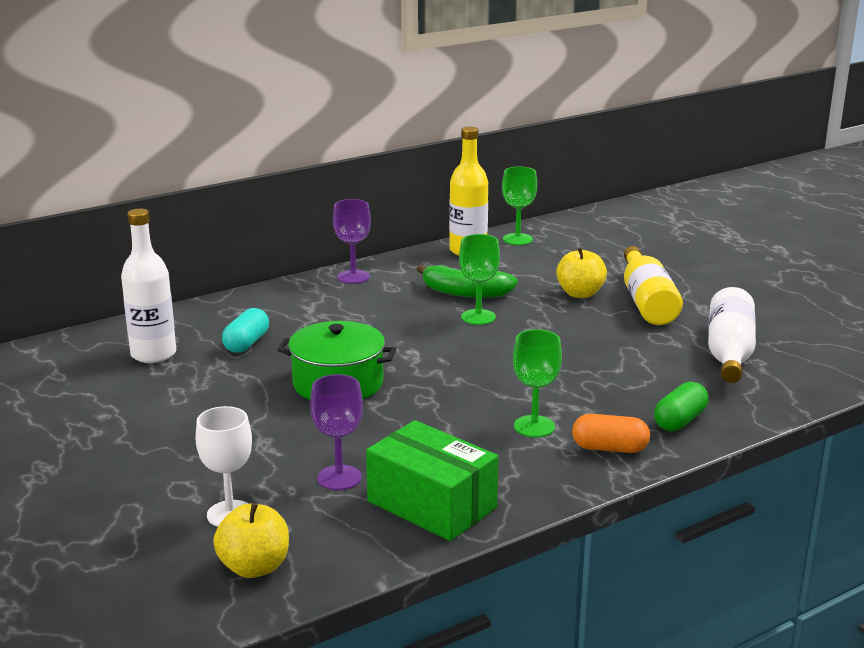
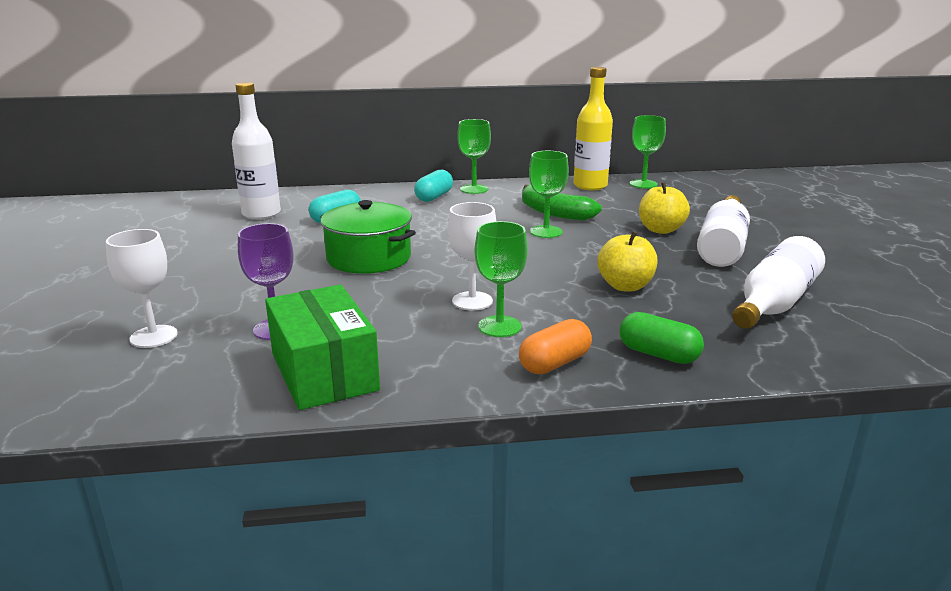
camera: 25 degrees right, 0 degrees up
(254, 567) = (110, 385): yellow apple -> yellow apple (625, 286)
(321, 295) = (434, 197): none -> turquoise capsule
(353, 277) = (474, 189): purple goblet -> green goblet
(486, 407) = (472, 301): none -> white goblet
(609, 448) = (555, 363): orange capsule -> orange capsule turned 75 degrees counterclockwise
(647, 302) = (723, 246): yellow bottle -> white bottle
(680, 421) = (658, 354): green capsule -> green capsule turned 60 degrees clockwise

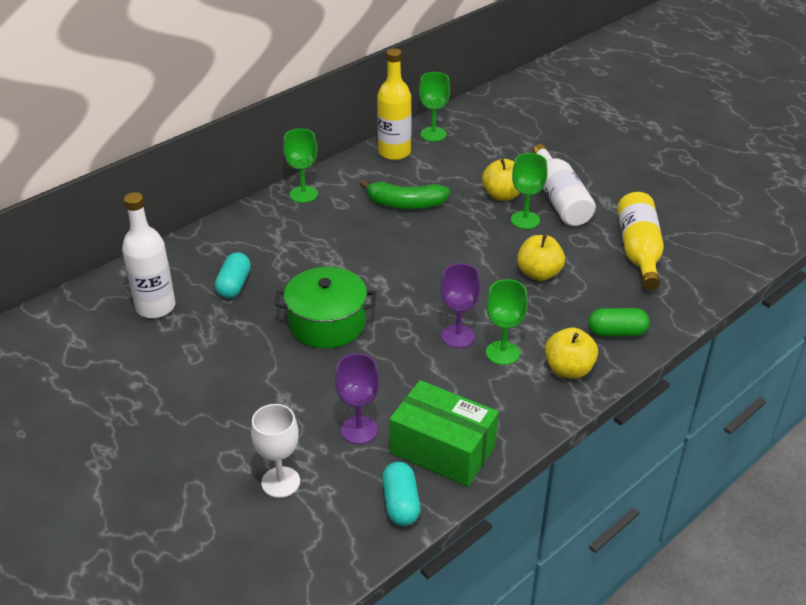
camera: 35 degrees left, 15 degrees up
(434, 197) = (282, 219): turquoise capsule -> turquoise capsule (401, 503)
(472, 301) = (458, 336): white goblet -> purple goblet
(546, 232) = (424, 232): green goblet -> green goblet (525, 220)
(555, 363) = (568, 370): orange capsule -> yellow apple
(774, 303) = (638, 251): white bottle -> yellow bottle

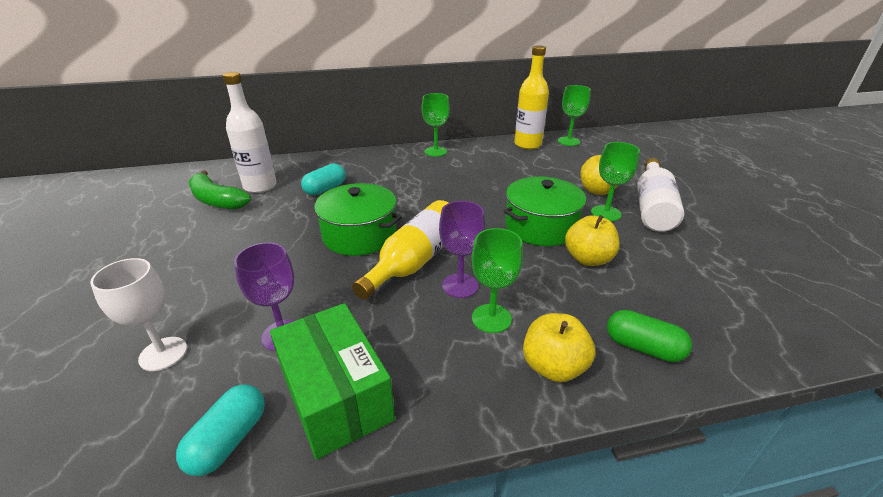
camera: 30 degrees right, 5 degrees down
(405, 204) = (506, 175): green banana -> green banana (217, 200)
(480, 255) = (540, 227): none -> green pot
(638, 251) = (718, 273): yellow bottle -> yellow bottle (414, 261)

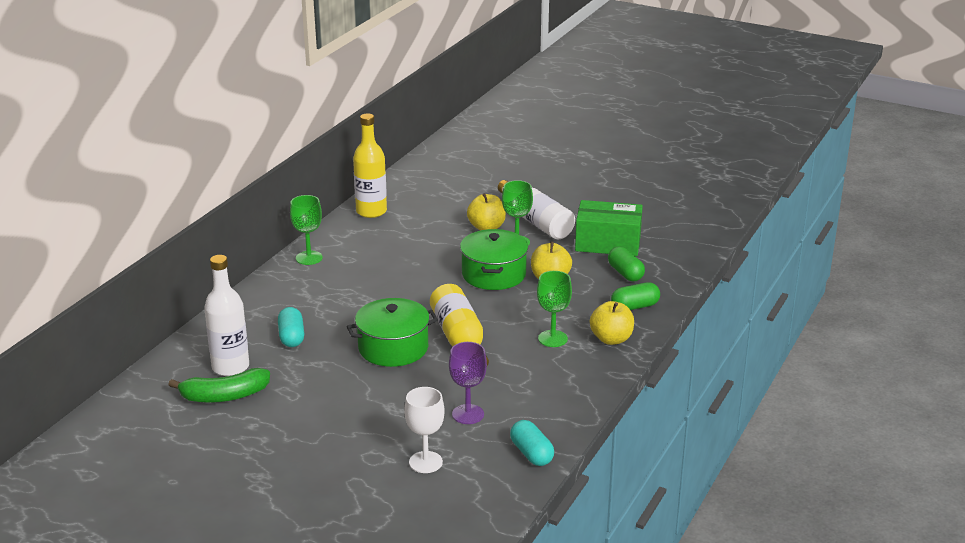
camera: 50 degrees left, 5 degrees down
(336, 395) = (543, 412): green box -> green box (608, 243)
(460, 285) = (509, 335): purple goblet -> none
(568, 141) = (397, 191): green goblet -> none
(685, 302) = (625, 273): none -> green capsule

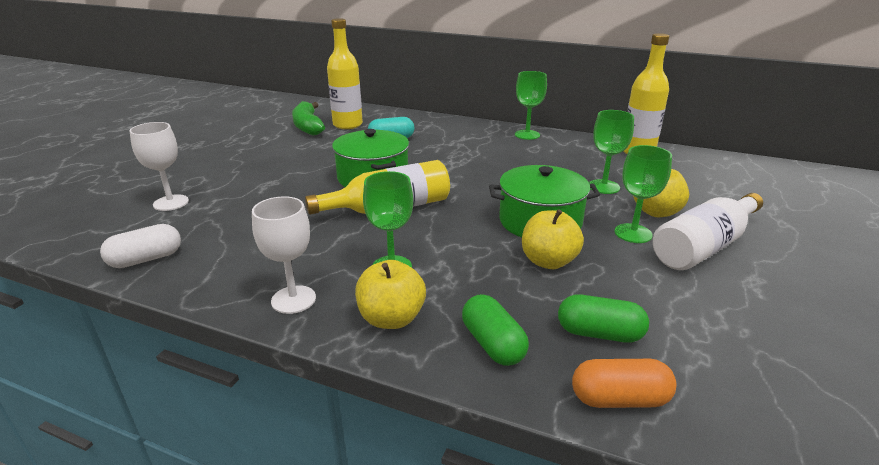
camera: 85 degrees right, 0 degrees up
(230, 367) = (347, 125): white bottle -> yellow bottle
(440, 239) = (603, 187): none -> green goblet
(468, 414) = (241, 219): purple goblet -> none
(531, 453) = (146, 259): turquoise capsule -> white capsule
(590, 377) = (293, 299): none -> white goblet
(608, 243) = (691, 313): green box -> none
(625, 273) = (599, 333): green capsule -> green capsule turned 45 degrees clockwise
(674, 277) = (619, 399): none -> orange capsule

